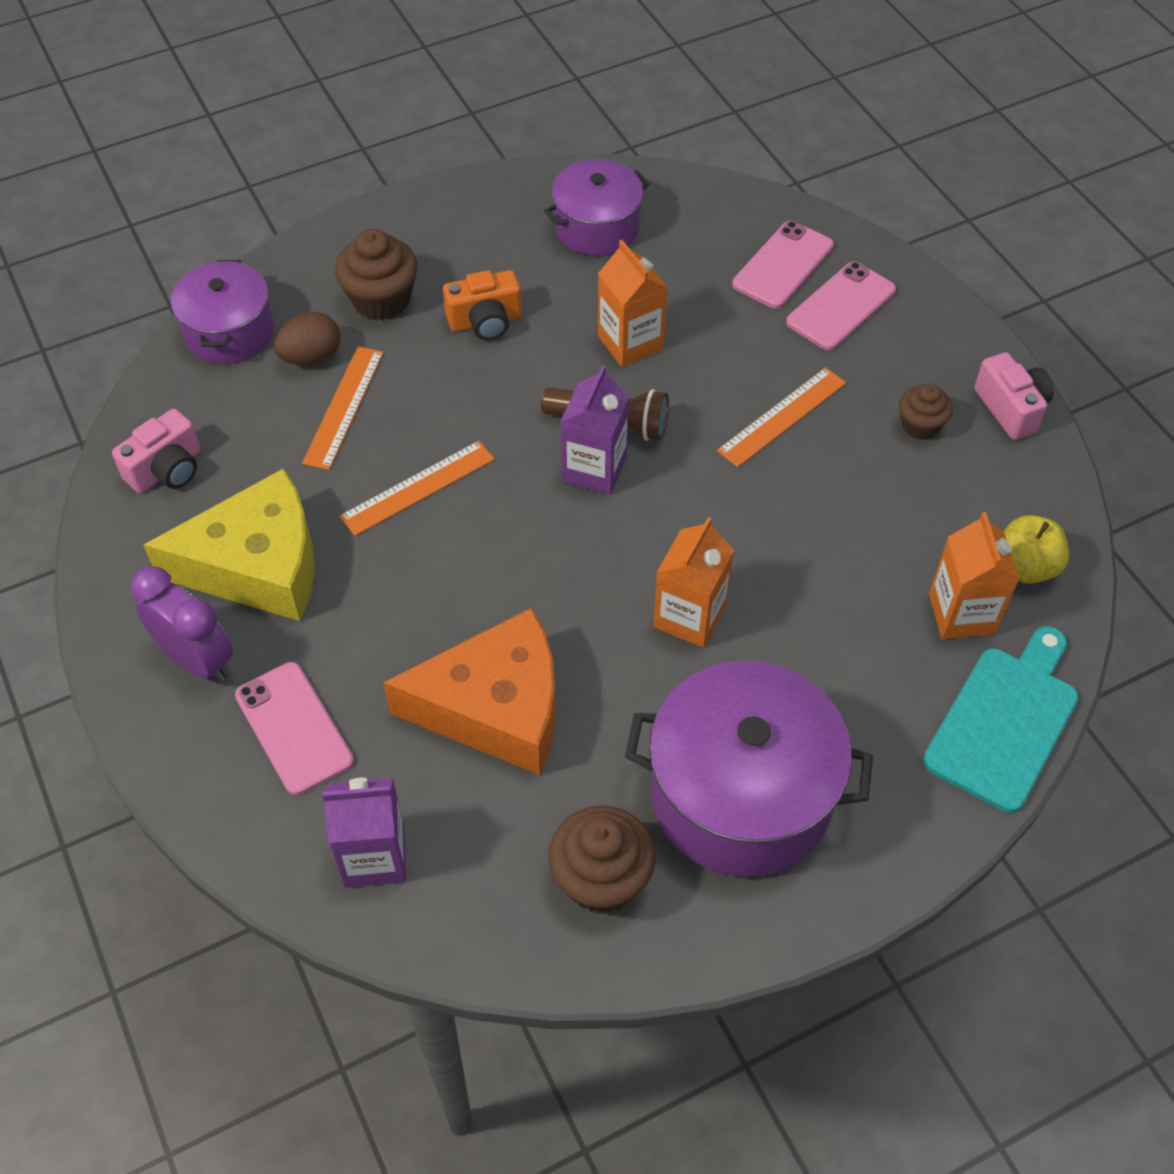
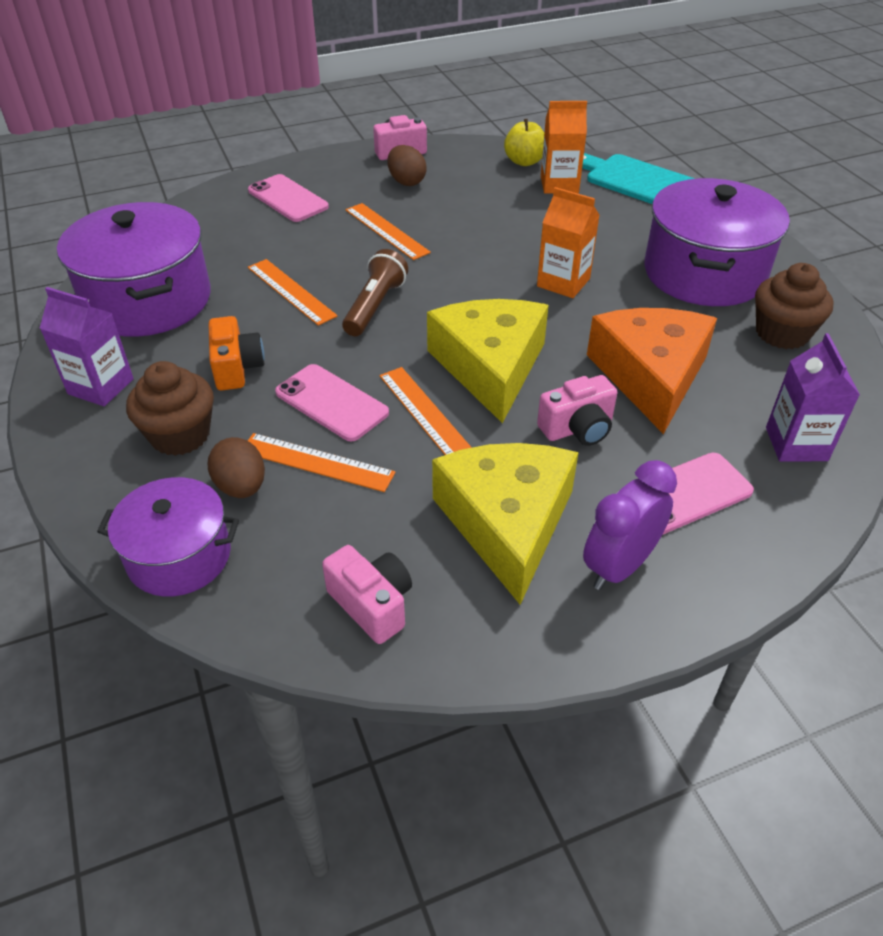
camera: 85 degrees left, 10 degrees down
(397, 628) = (578, 428): none -> pink camera
(502, 542) = (490, 367): none -> yellow cheese
(594, 468) = (420, 316): purple carton -> purple carton (101, 386)
(597, 227) = (147, 300): purple pot -> purple pot, size x1.65
(630, 343) = (291, 291): orange carton -> orange ruler
(783, 265) = (236, 217): pink phone -> pink phone (331, 402)
(920, 425) = (406, 182): brown cupcake -> brown egg

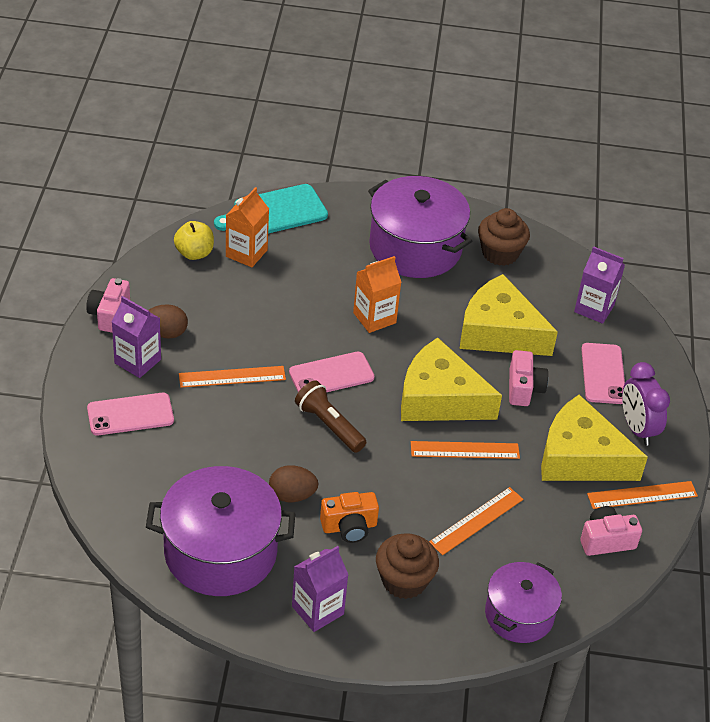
camera: 65 degrees left, 0 degrees up
(237, 368) = (349, 527): orange camera -> orange camera turned 150 degrees clockwise
(241, 487) = (476, 565): brown egg -> brown egg (292, 495)
(291, 291) = (274, 463): orange ruler -> orange ruler (642, 495)
(331, 402) = (422, 491): pink phone -> pink phone (331, 375)
(357, 181) = (137, 361): none -> purple carton
(650, 376) = (499, 332): orange cheese -> yellow cheese

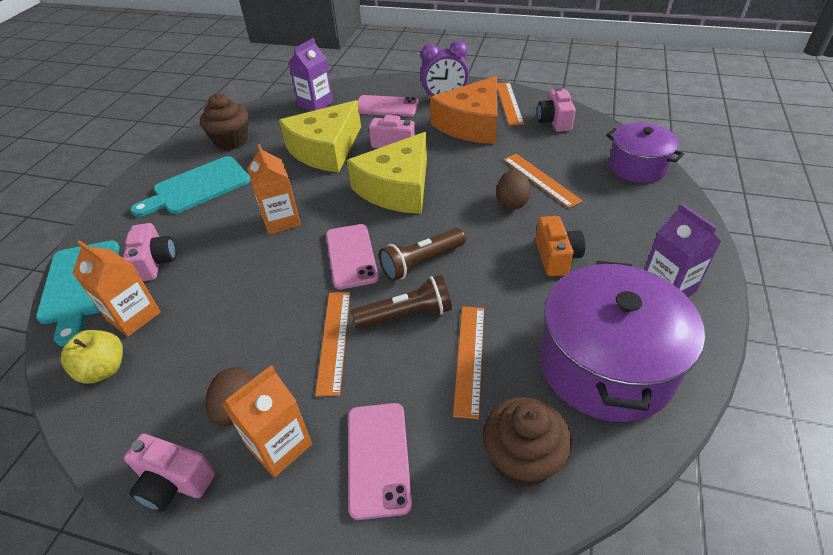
camera: 75 degrees left, 0 degrees up
(137, 361) = (279, 445): purple carton -> orange carton
(263, 419) = (406, 315): none -> brown flashlight
(292, 495) = (517, 297): brown egg -> brown egg (512, 203)
(307, 248) = (155, 262): none -> pink camera
(404, 581) = (616, 226): brown cupcake -> brown cupcake (522, 458)
(415, 248) = (198, 187): purple pot -> turquoise cutting board
(465, 450) = (460, 179): orange ruler -> orange ruler (469, 358)
(580, 457) = (471, 124): yellow cheese -> orange cheese

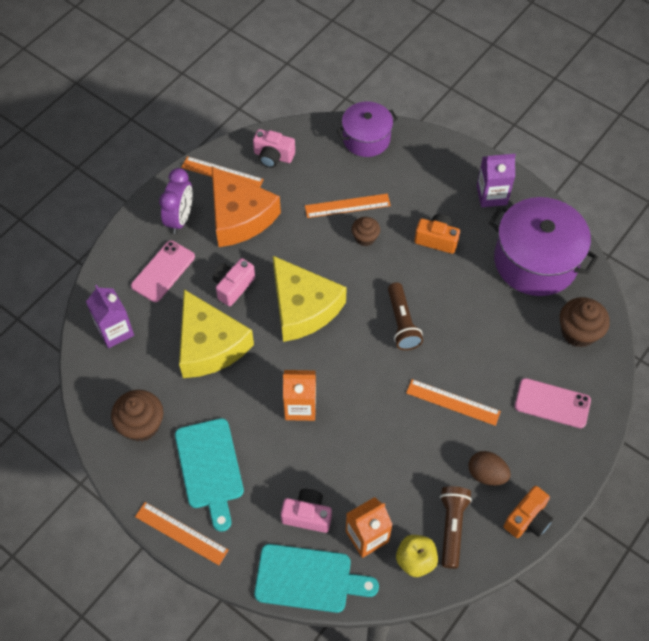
camera: 70 degrees left, 15 degrees up
(174, 482) = (527, 519): pink camera -> orange camera
(279, 445) = (524, 454): orange carton -> none
(351, 256) = (372, 367): pink phone -> none
(406, 315) = (449, 351): brown flashlight -> brown flashlight (452, 527)
(469, 358) = (501, 329): orange ruler -> orange ruler (181, 533)
(512, 203) = (365, 238): brown egg -> brown cupcake

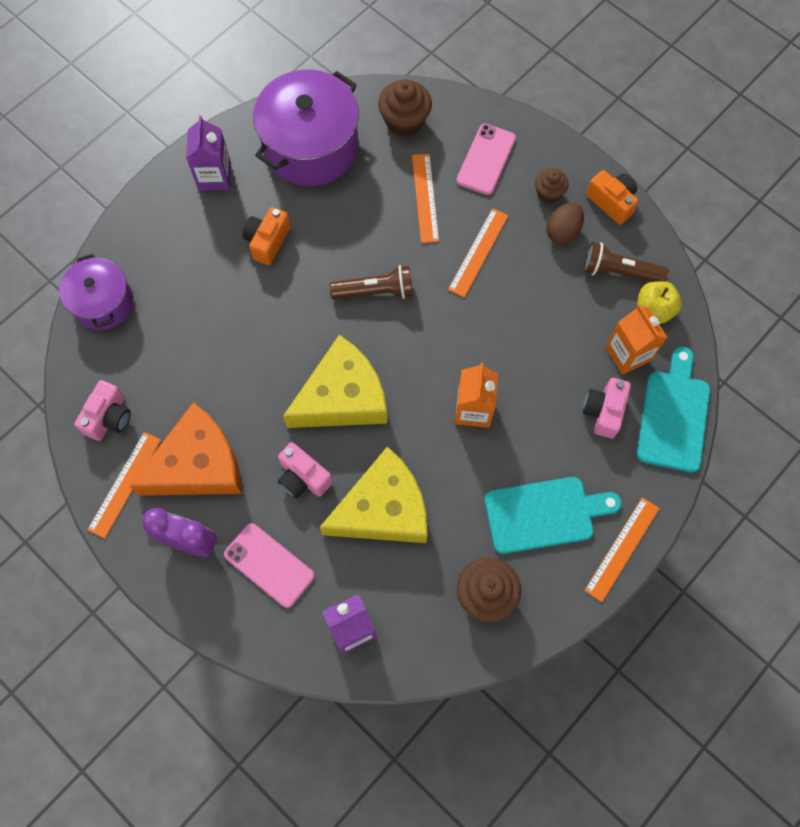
camera: 85 degrees left, 10 degrees up
(347, 206) = (203, 334): orange ruler -> orange ruler (425, 198)
(365, 238) = (253, 319): brown cupcake -> brown cupcake (549, 193)

